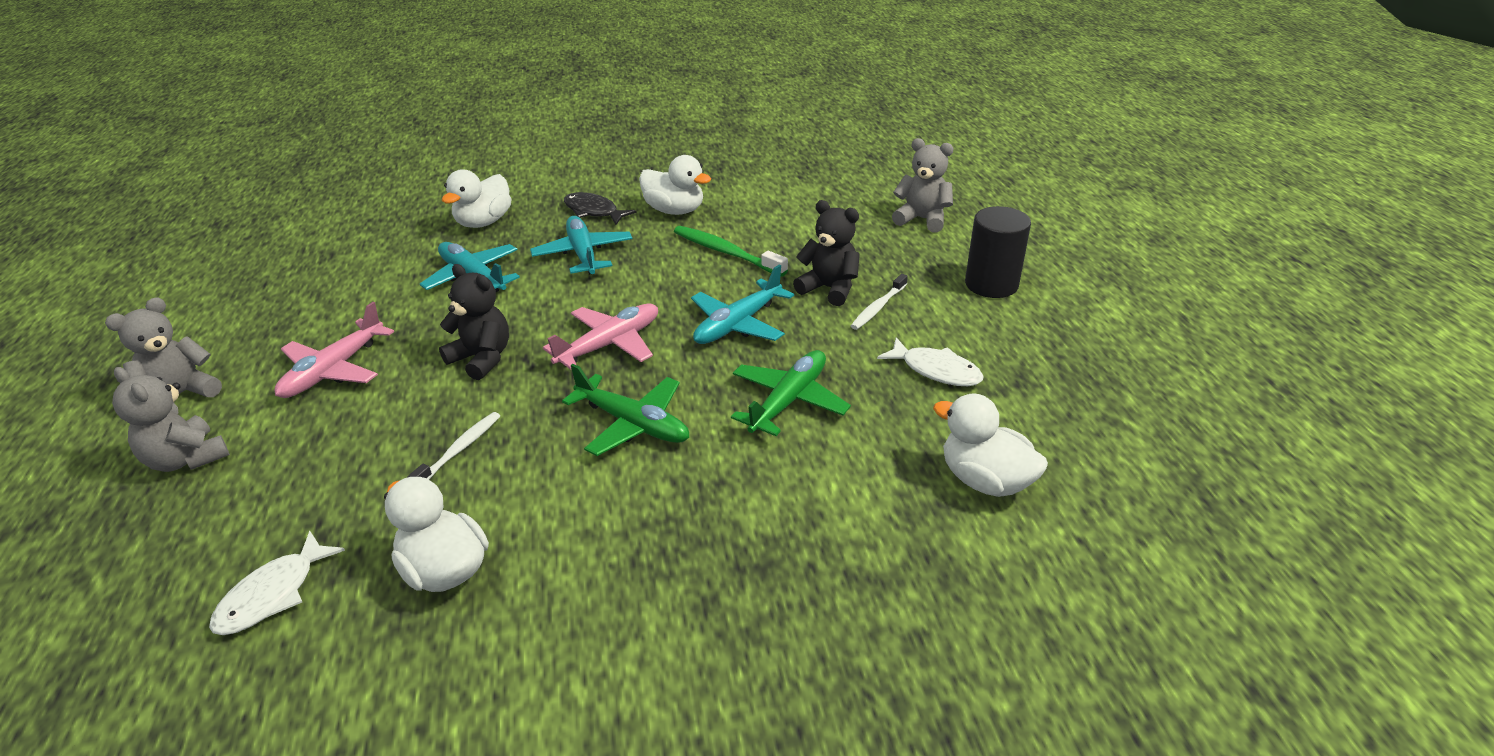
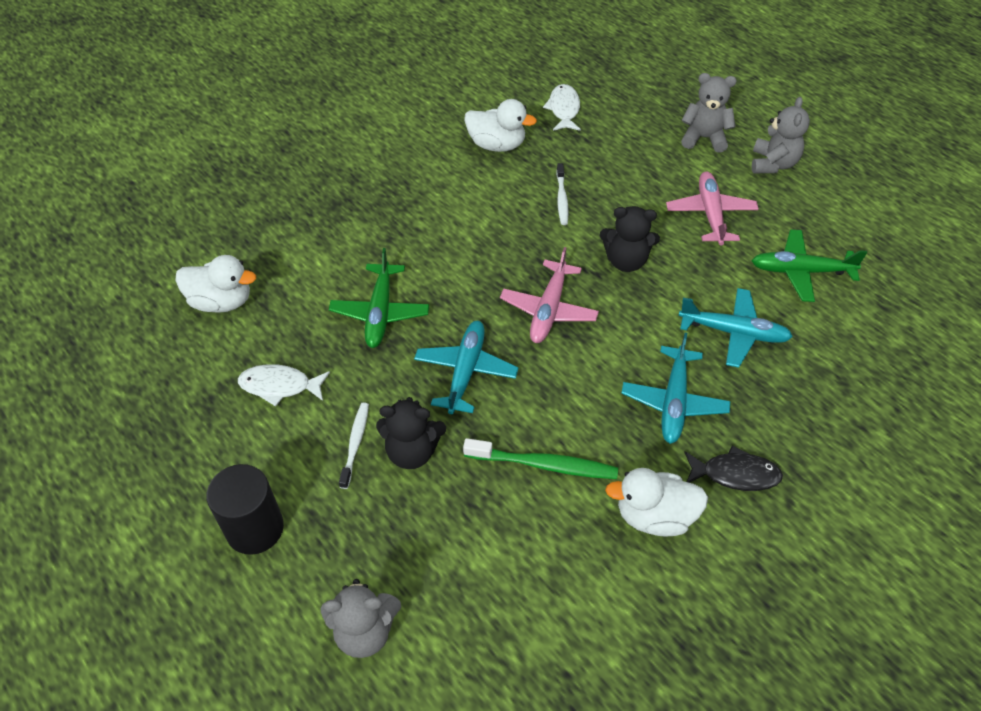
camera: 150 degrees right, 15 degrees up
(484, 222) = (818, 406): white duck -> none
(583, 254) = (674, 401): turquoise plane -> turquoise plane turned 60 degrees clockwise
(632, 423) = (473, 254): green plane -> green plane (801, 271)

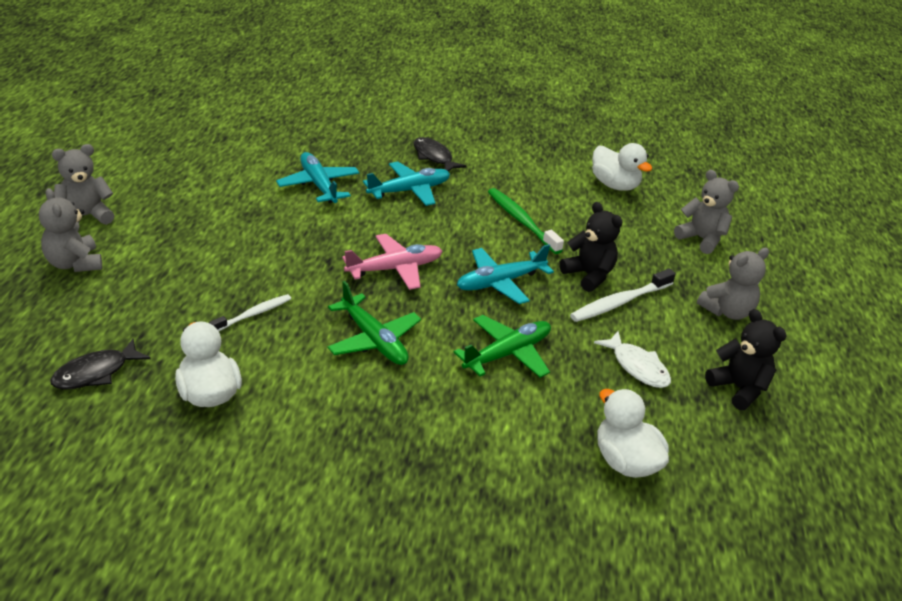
camera: 135 degrees left, 15 degrees down
(255, 528) = (727, 311): black cylinder -> grey teddy bear
(355, 443) = (619, 302): white toothbrush -> white toothbrush, size x1.54
(564, 109) = (96, 373): white fish -> black fish
(626, 261) = (297, 251): black teddy bear -> black teddy bear (738, 388)
(654, 516) = (498, 174): white duck -> white duck (614, 185)
(710, 214) = (192, 229): pink plane -> none
(801, 271) = (221, 174): green plane -> green plane (373, 339)

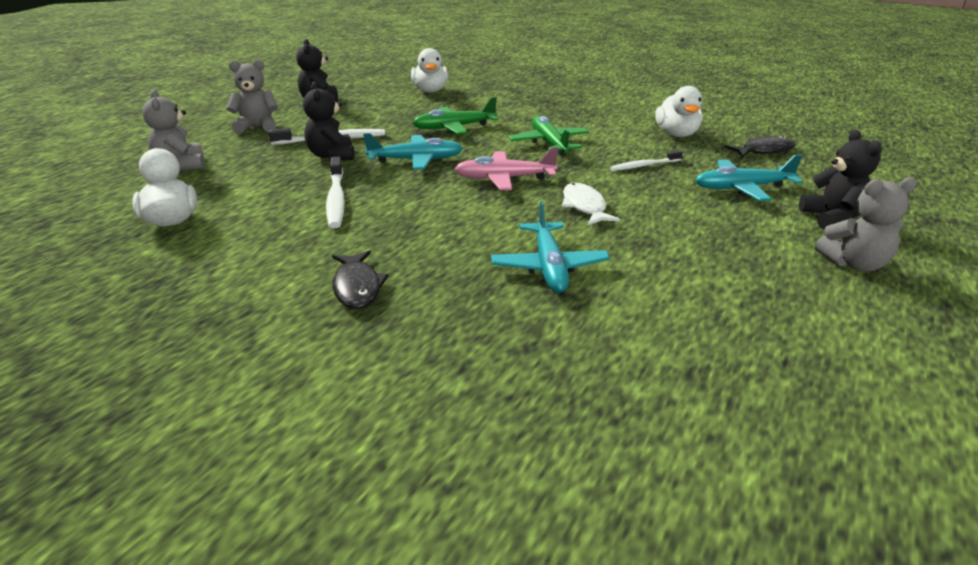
camera: 155 degrees left, 5 degrees down
(74, 263) = (832, 218): grey teddy bear -> black teddy bear
(409, 191) = (434, 245): turquoise plane -> turquoise plane (743, 188)
(521, 221) = (336, 199): green toothbrush -> white toothbrush
(637, 367) = (370, 114): white fish -> white fish (584, 206)

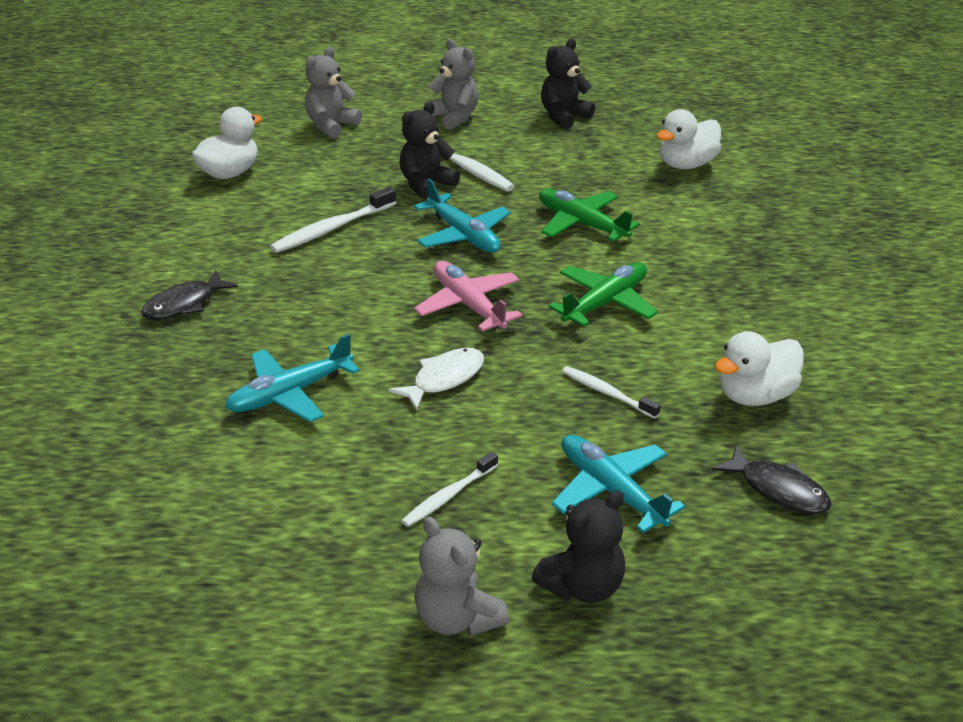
camera: 60 degrees right, 5 degrees up
(721, 236) = (448, 496): none -> white toothbrush

